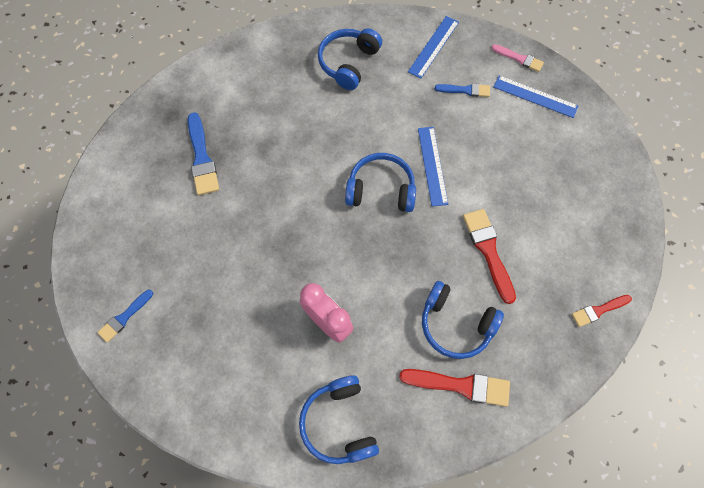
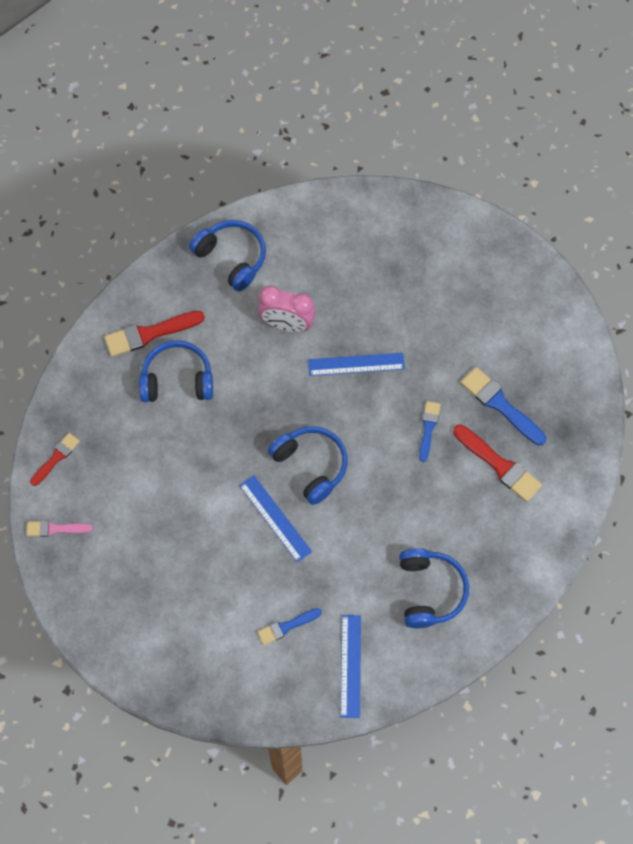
camera: 150 degrees right, 0 degrees up
(124, 317) = (456, 240): blue brush -> blue brush (428, 428)
(381, 190) = (311, 465): blue headphones -> blue headphones turned 105 degrees counterclockwise
(488, 251) = (179, 460): red brush -> red brush (499, 465)
(519, 59) = (247, 703): pink brush -> pink brush (55, 529)
(535, 96) = (208, 661): blue ruler -> blue ruler (356, 364)

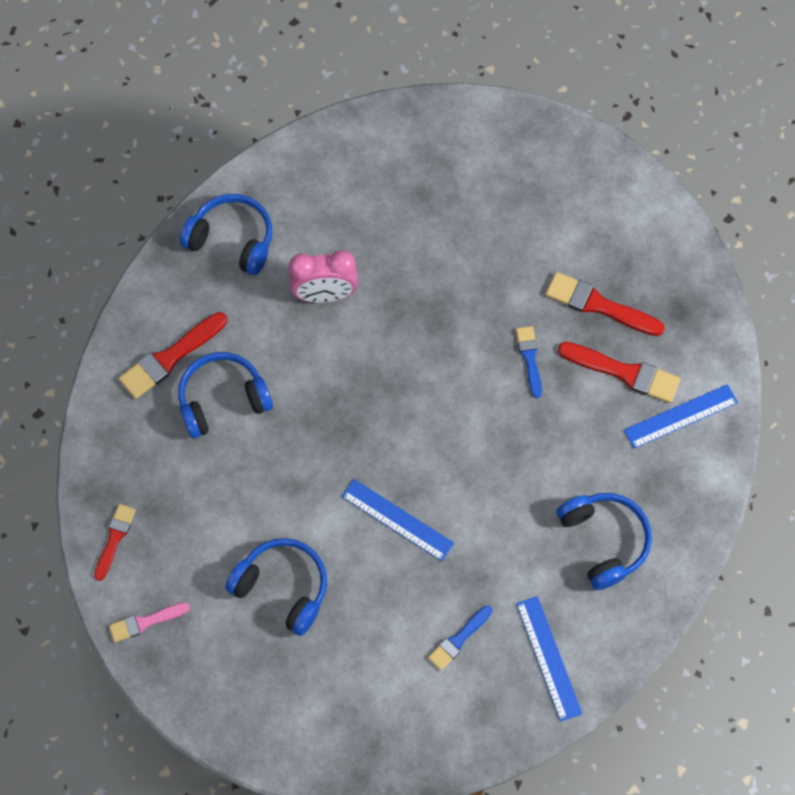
camera: 20 degrees left, 0 degrees up
(311, 465) = (414, 445): blue headphones -> blue headphones (283, 587)
(356, 364) = (421, 314): blue ruler -> blue ruler (680, 416)
(500, 404) = (598, 305): blue brush -> red brush

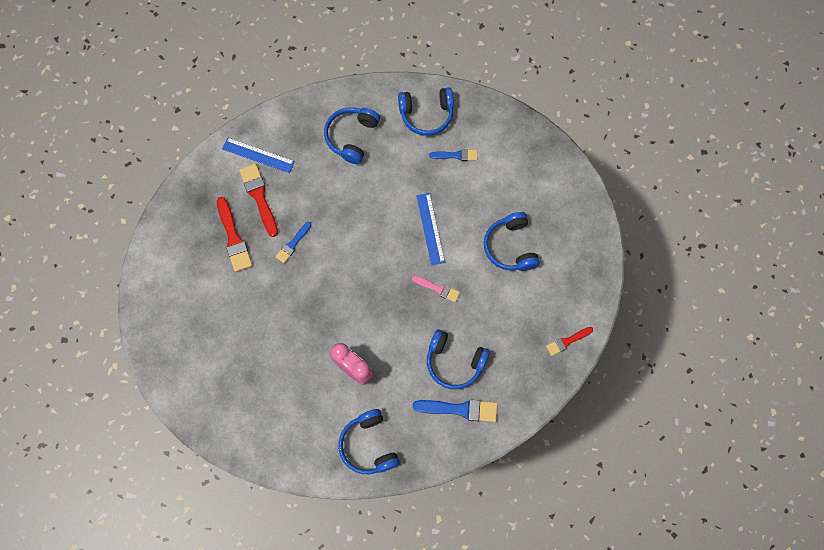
camera: 135 degrees left, 5 degrees up
(145, 622) = (586, 289): pink brush -> pink brush (438, 289)
(170, 358) = (460, 409): red brush -> blue brush
(548, 658) = (426, 114): blue ruler -> blue headphones

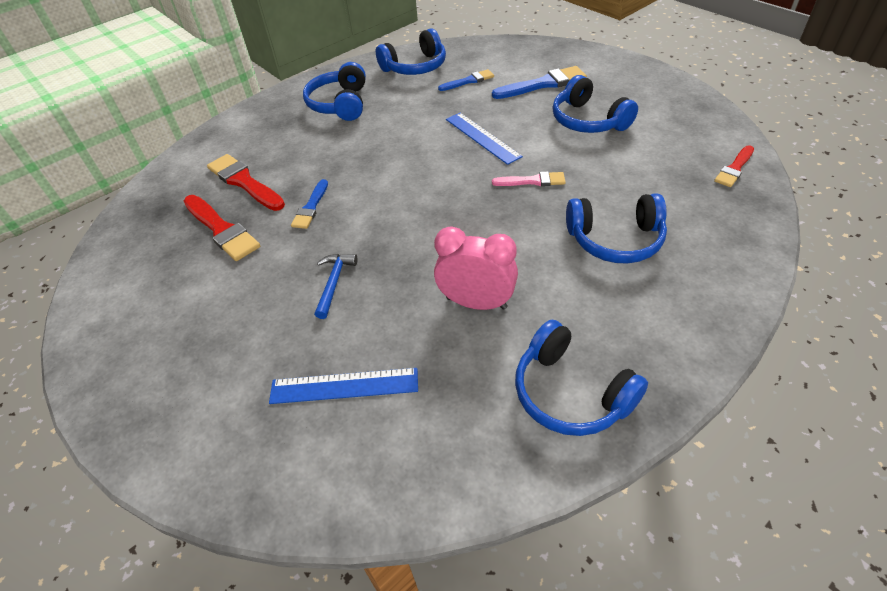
camera: 20 degrees left, 25 degrees down
(258, 155) = (229, 150): blue ruler -> blue ruler (344, 386)
(284, 316) = (334, 283): none -> blue hammer
(460, 409) = (670, 287): blue brush -> blue brush (543, 84)

